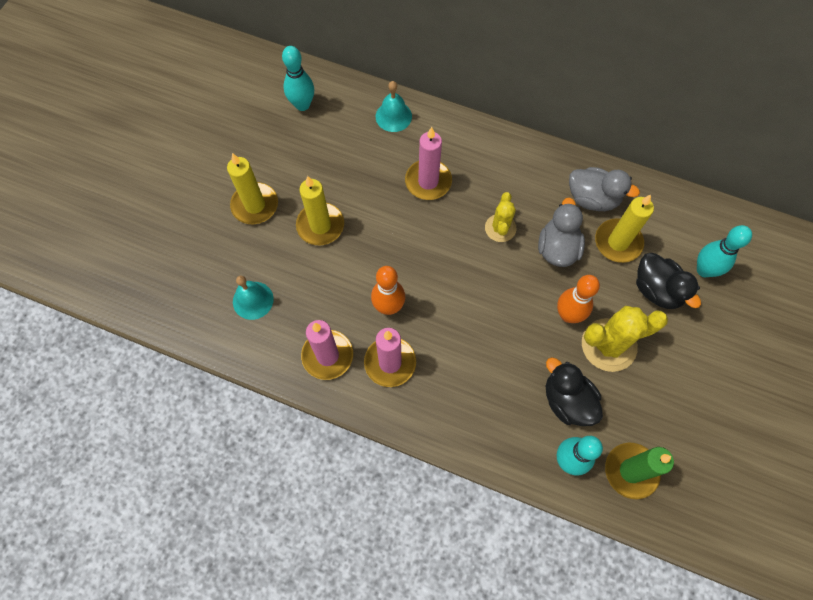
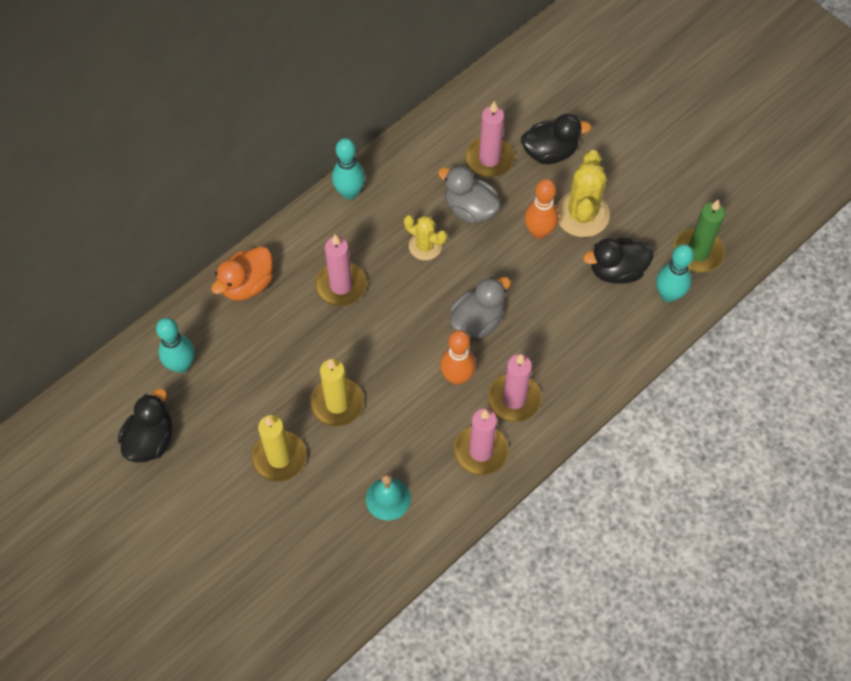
camera: 65 degrees left, 5 degrees down
(231, 113) = (150, 440): none -> black duck
(393, 116) = (247, 284): turquoise bell -> orange duck
(592, 199) = (435, 157): grey duck -> grey duck (477, 321)
(618, 242) = (489, 159): yellow candle -> pink candle
(704, 270) = (549, 108): turquoise bowling pin -> turquoise bowling pin (349, 192)

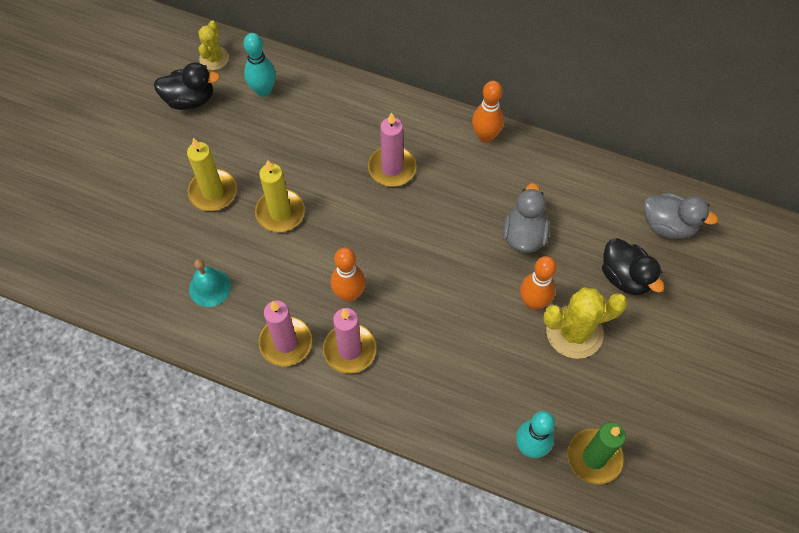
camera: 65 degrees right, 0 degrees up
(247, 284) = (357, 102): orange duck -> none
(349, 192) = (485, 136): turquoise bowling pin -> orange bowling pin
(425, 246) = (465, 215): yellow cactus -> yellow cactus (214, 58)
(477, 321) = (413, 287): grey duck -> grey duck (668, 225)
(489, 159) = (586, 229): pink candle -> none
(617, 270) = (530, 387): black duck -> none

